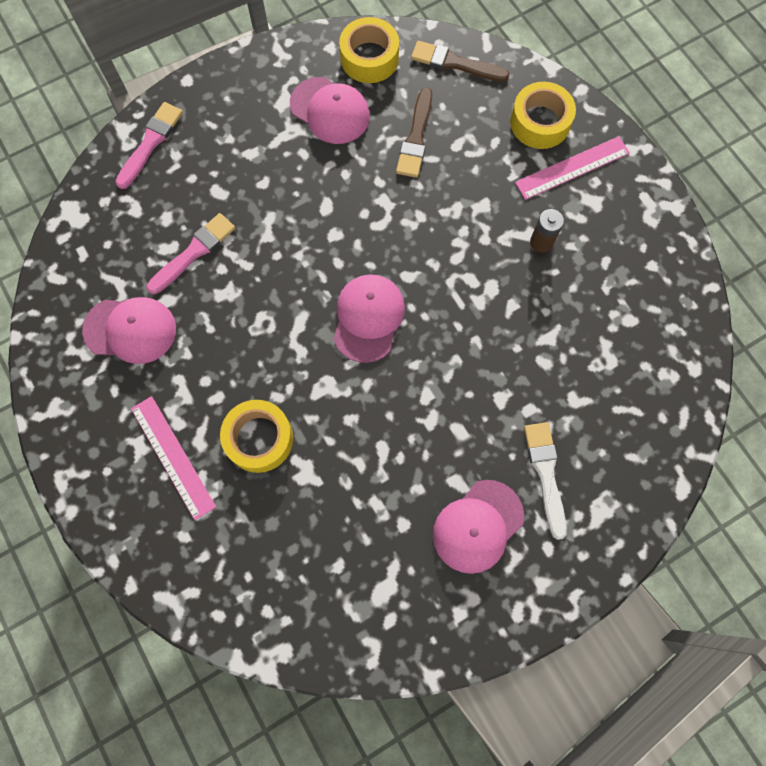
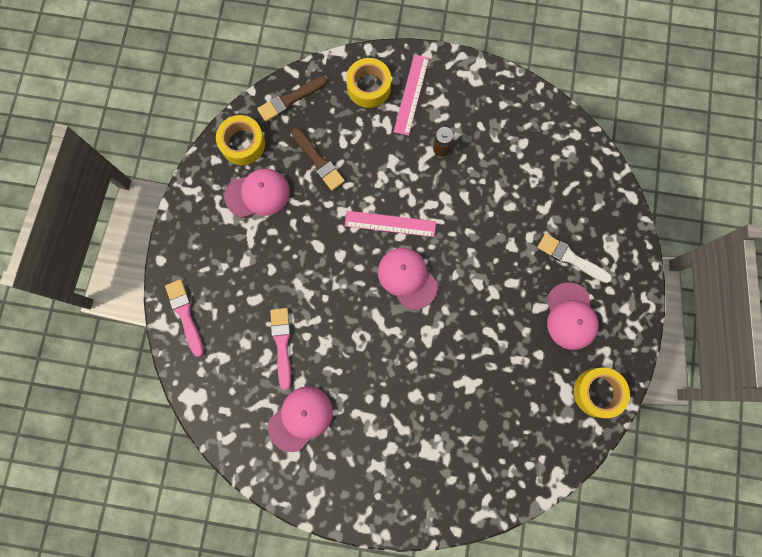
camera: 50 degrees left, 5 degrees up
(173, 457) = (400, 451): pink ruler -> pink ruler (390, 223)
(259, 439) = (428, 394): yellow tape -> yellow tape (597, 392)

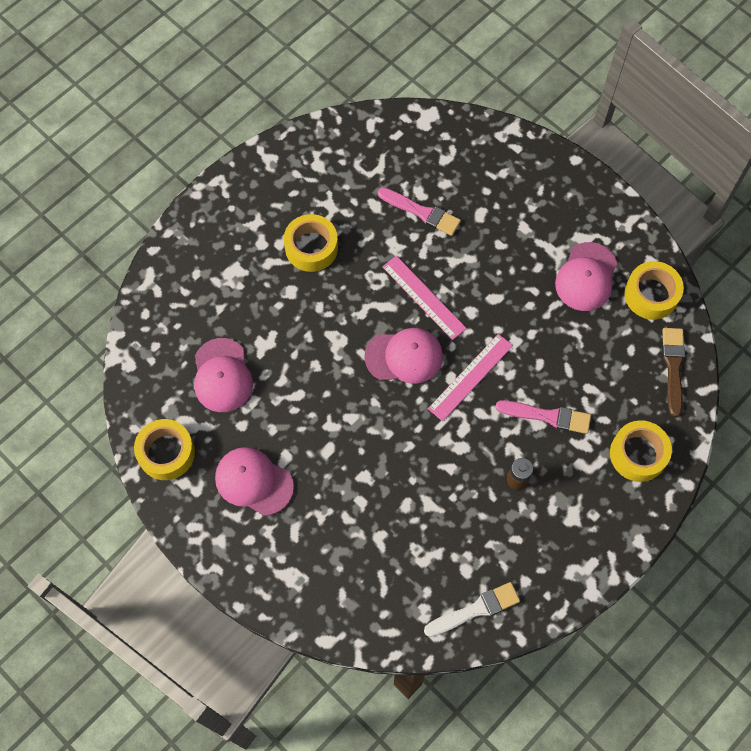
camera: 125 degrees right, 10 degrees down
(185, 314) = (507, 151): pink brush -> pink brush (547, 416)
(300, 418) = (344, 188): pink cap -> pink cap (222, 375)
(318, 161) = (584, 352): brown brush -> none
(368, 406) = (311, 247): none -> yellow tape
(411, 94) = (601, 492): pink ruler -> pink ruler (424, 297)
(570, 258) = (309, 525): white brush -> white brush (475, 610)

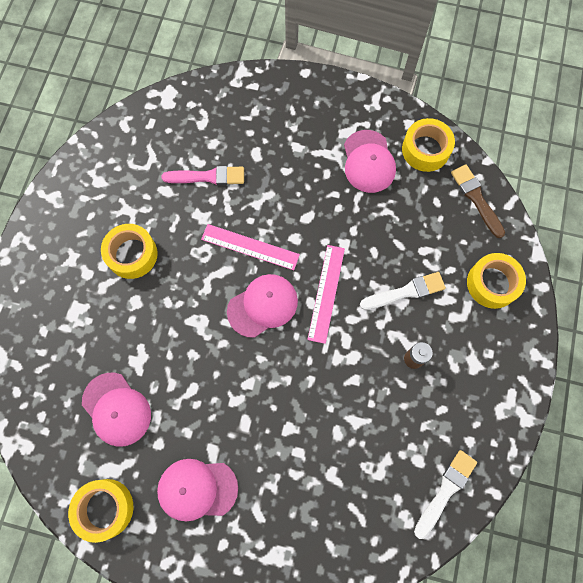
camera: 30 degrees left, 5 degrees up
(547, 416) = (406, 292): pink brush -> white brush

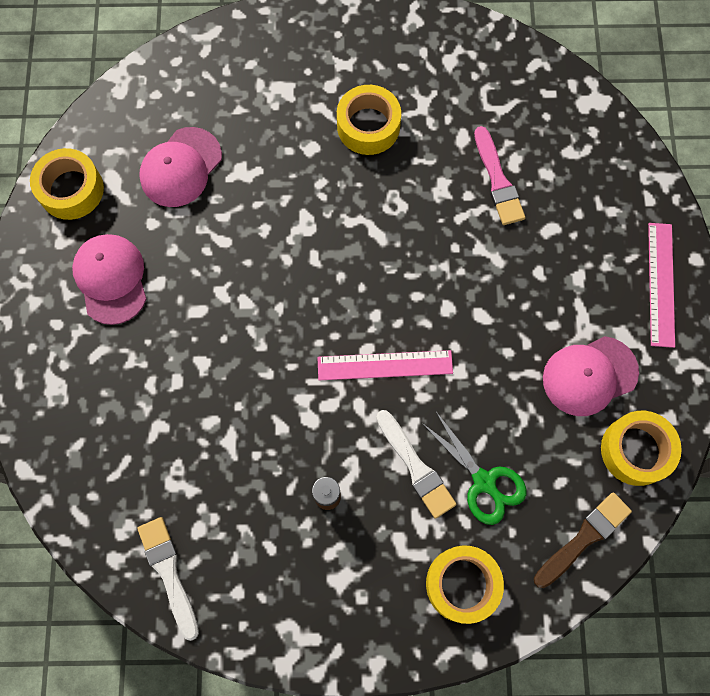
camera: 75 degrees right, 0 degrees up
(250, 247) = (419, 257): pink ruler -> pink ruler (661, 284)
(262, 306) = (346, 292): pink cap -> none
(425, 250) = (484, 481): none -> green scissors
(445, 490) = (169, 572): white brush -> white brush turned 135 degrees counterclockwise

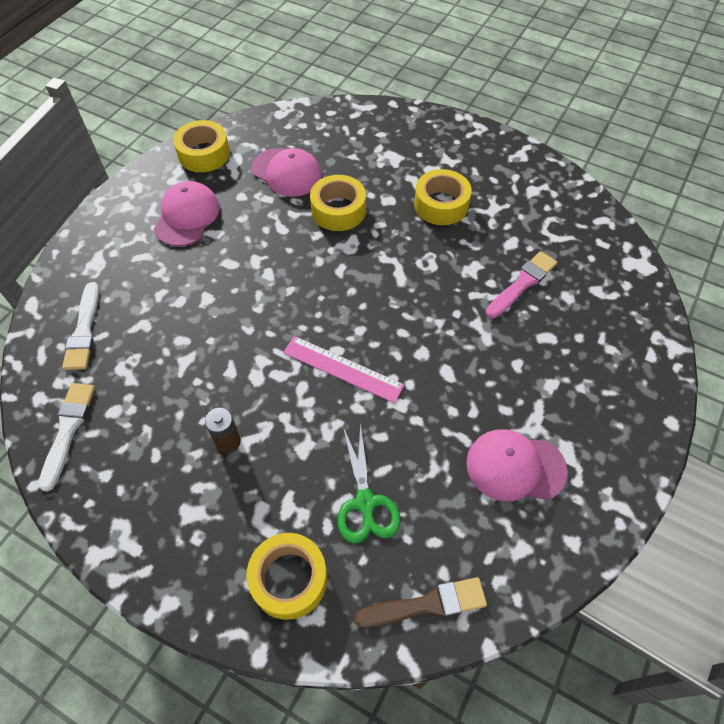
camera: 30 degrees right, 15 degrees down
(181, 167) = (286, 172): pink cap -> pink cap turned 120 degrees counterclockwise
(416, 467) = (315, 459): white brush -> white brush (84, 331)
(498, 181) = (522, 283): pink brush -> pink brush turned 150 degrees counterclockwise
(636, 450) = (523, 554): yellow tape -> yellow tape (338, 210)
(661, 284) = (626, 426): pink ruler -> none

